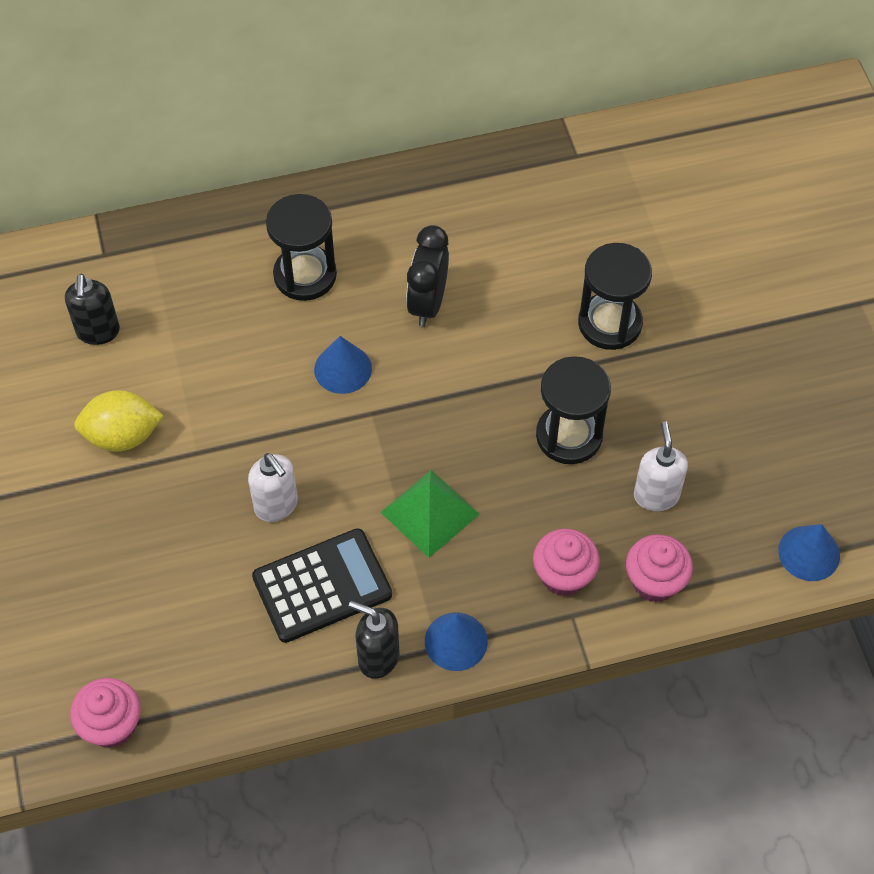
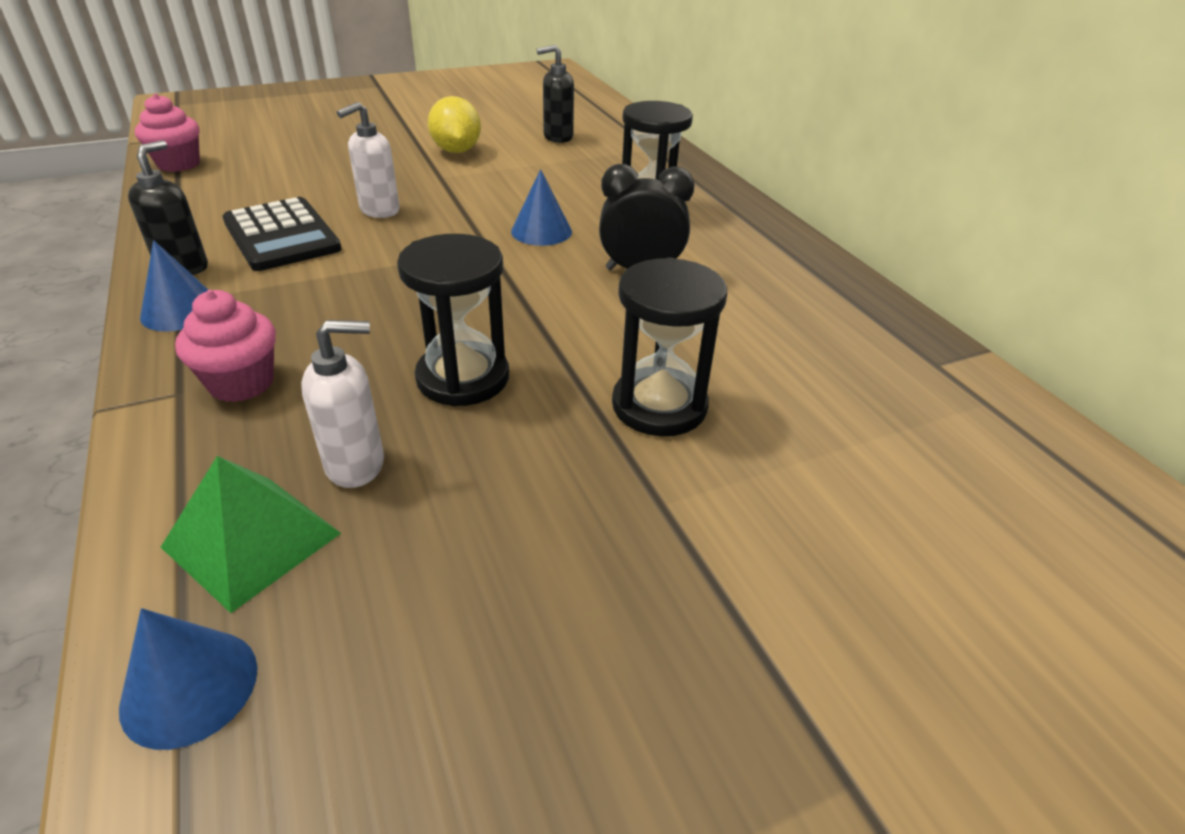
camera: 80 degrees right, 20 degrees down
(430, 513) = (357, 286): green pyramid -> green pyramid (251, 540)
(654, 582) = (201, 469): pink cupcake -> none

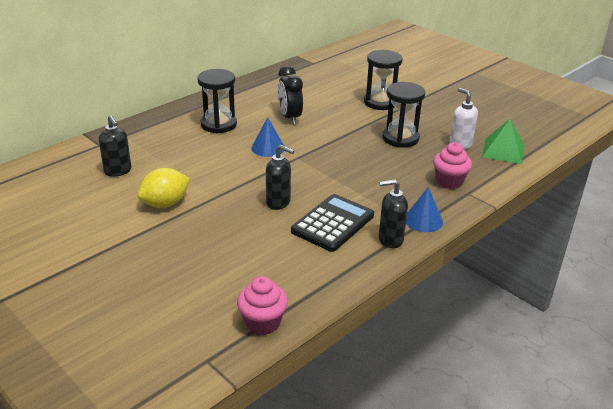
camera: 110 degrees left, 5 degrees down
(189, 687) = (544, 142): blue cone -> none
(379, 210) = (278, 202): white soap dispenser -> black soap dispenser

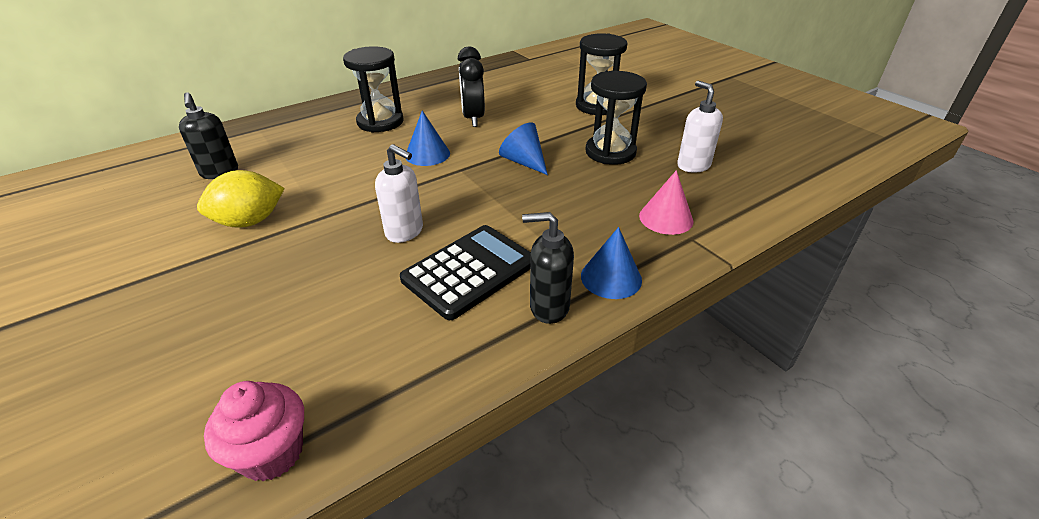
camera: 10 degrees right, 5 degrees up
(278, 202) = (405, 232): black soap dispenser -> white soap dispenser
(341, 149) = (524, 162): none -> blue cone
(449, 181) = (666, 218): pink cupcake -> pink cone
(503, 151) = (755, 178): green pyramid -> none

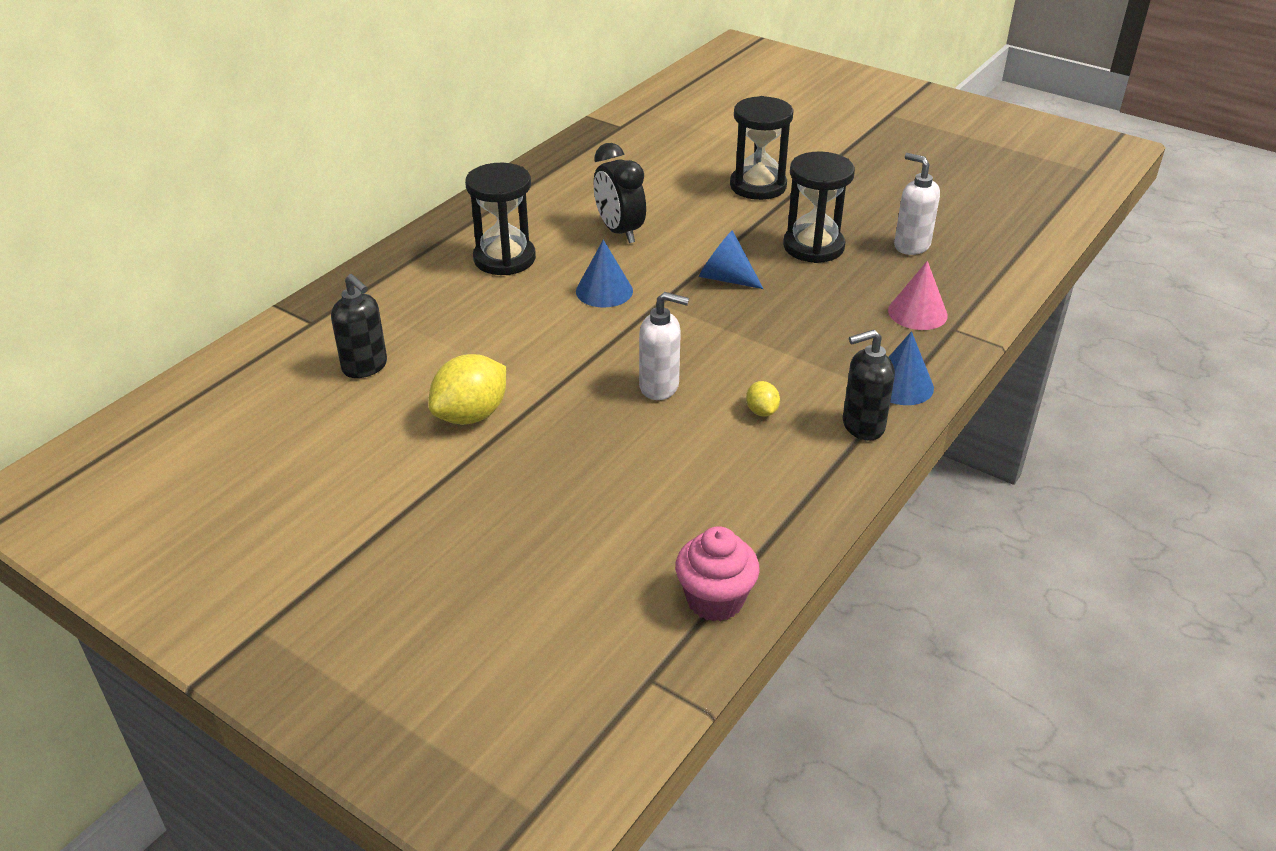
camera: 20 degrees left, 0 degrees up
(469, 271) = (761, 411): black calculator -> yellow lemon

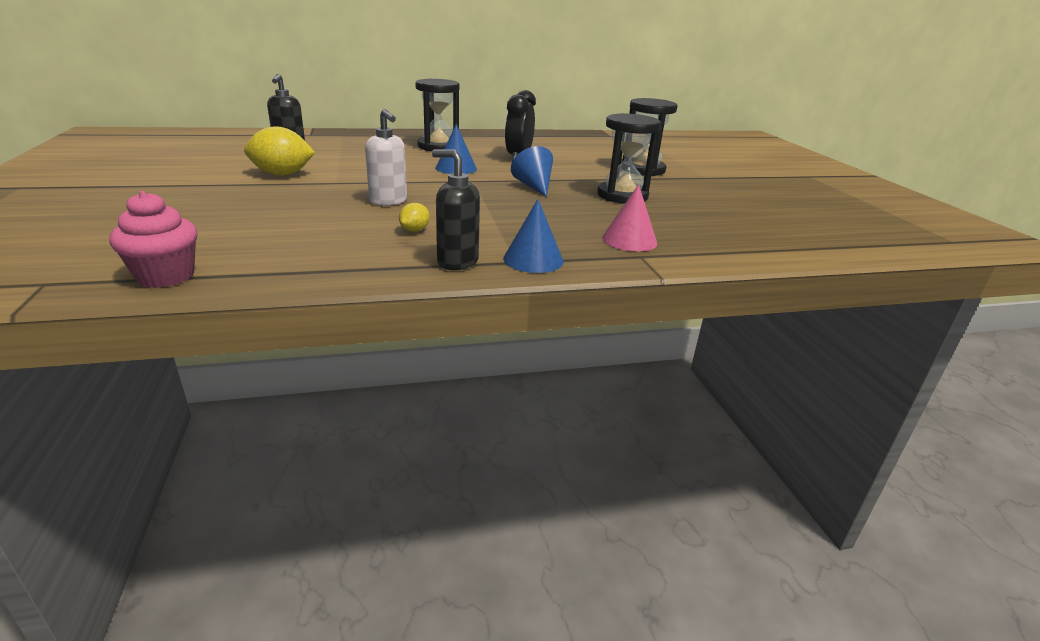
camera: 40 degrees right, 10 degrees down
(911, 246) = (697, 217): white soap dispenser -> none

